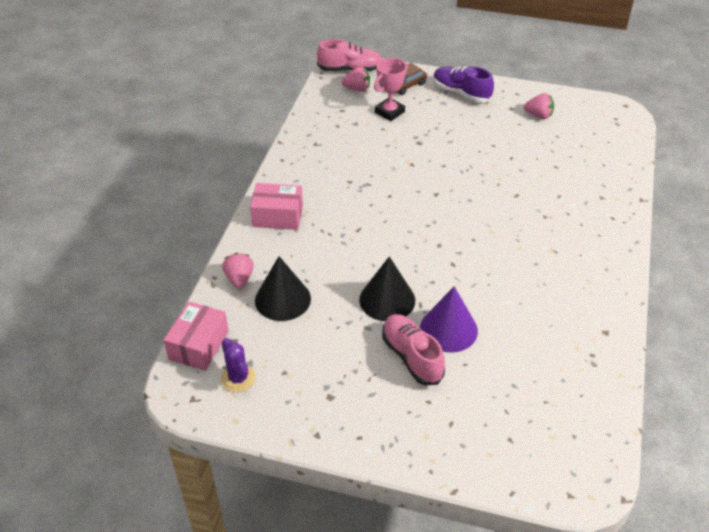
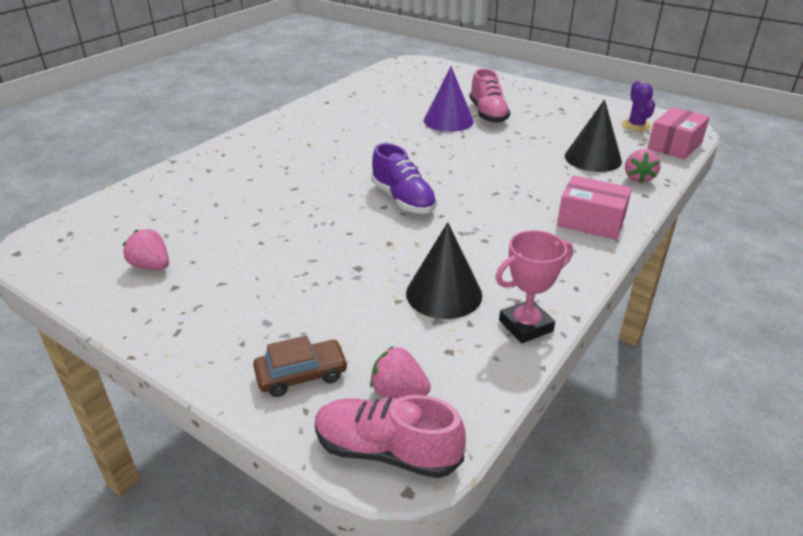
camera: 160 degrees left, 10 degrees down
(387, 300) = (491, 142): black cone -> black cone (444, 294)
(389, 112) = (368, 326): pink trophy -> pink trophy (525, 326)
(461, 93) = (220, 332): purple shoe -> purple shoe (403, 199)

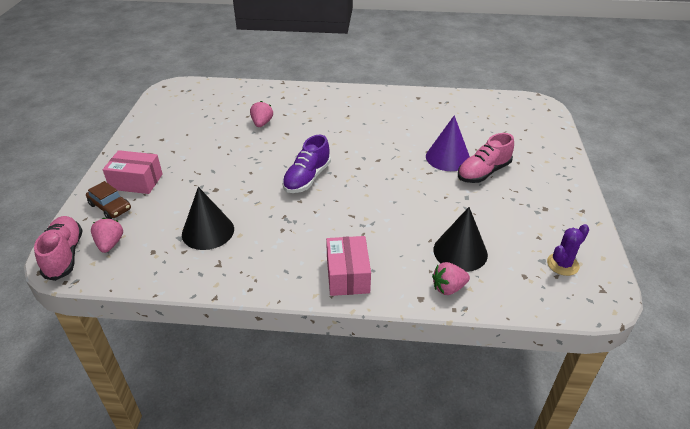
camera: 60 degrees right, 5 degrees up
(151, 266) = (175, 125): pink strawberry -> pink strawberry (262, 123)
(525, 326) = (193, 276): pink trophy -> none
(674, 146) = (544, 300): pink box -> pink box (136, 181)

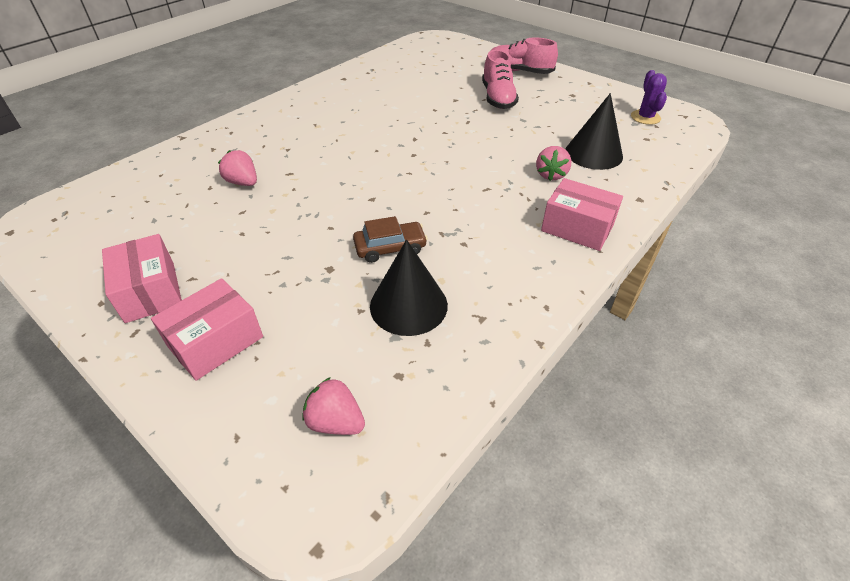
camera: 55 degrees left, 5 degrees up
(64, 255) = (306, 496): pink shoe -> pink shoe (519, 71)
(110, 207) = (243, 393): brown car -> brown car (390, 248)
(155, 145) = (150, 291): none -> pink box
(307, 178) = (392, 192): purple shoe -> none
(448, 157) = (457, 104): purple cone -> none
(448, 288) = (636, 179): pink strawberry -> pink strawberry (551, 175)

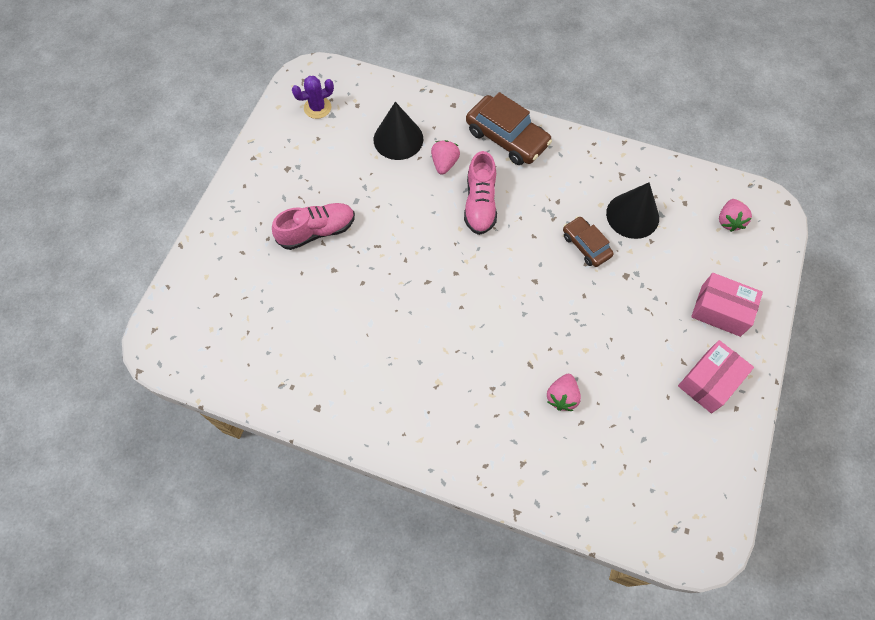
camera: 110 degrees left, 20 degrees up
(519, 71) = (243, 225): pink shoe -> pink shoe (480, 204)
(551, 175) = (444, 163): pink strawberry -> pink strawberry turned 75 degrees counterclockwise
(577, 228) = (507, 138): pink box -> brown car

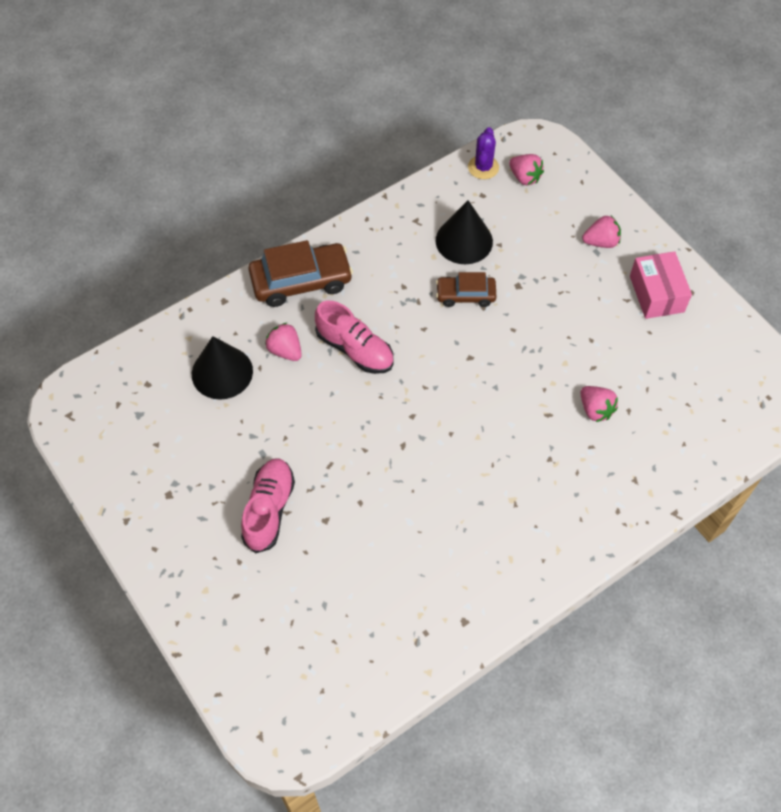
camera: 55 degrees left, 5 degrees down
(317, 108) = (117, 422): purple cactus -> purple cactus (483, 167)
(720, 310) = (601, 242): pink box -> pink strawberry

